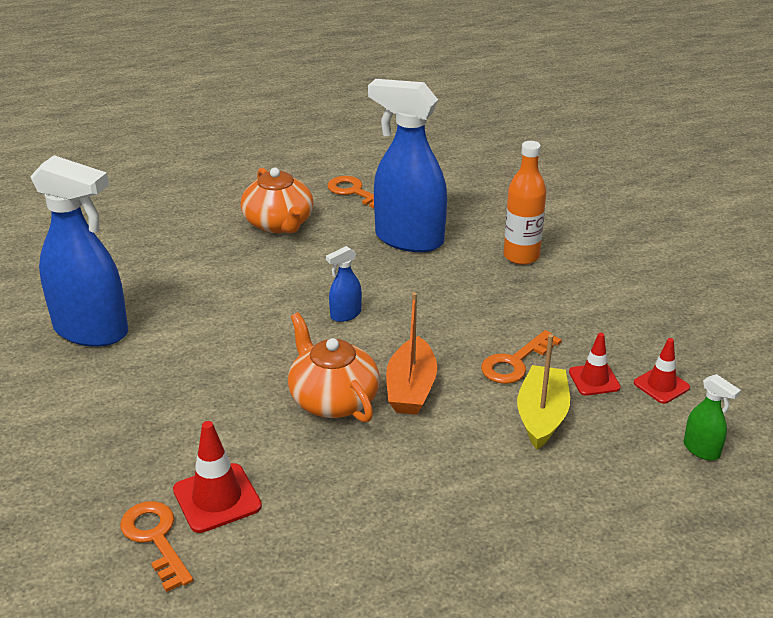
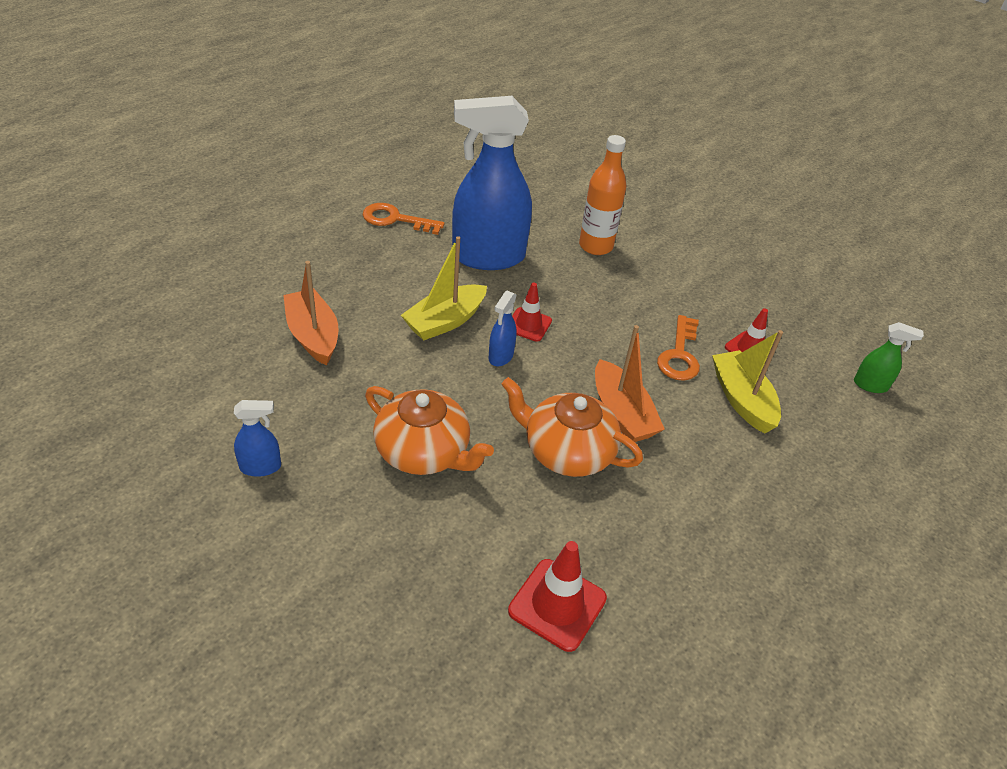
camera: 35 degrees left, 10 degrees up
(91, 331) = (261, 467): blue spray bottle -> blue spray bottle, size x0.42
(155, 539) = (540, 678): orange key -> none
(209, 257) = (313, 335): none -> orange boat
(279, 223) = (351, 275): orange teapot -> orange teapot (424, 451)
(323, 276) = (445, 321): none -> yellow boat
(661, 385) = (798, 336): red traffic cone -> red traffic cone (528, 325)

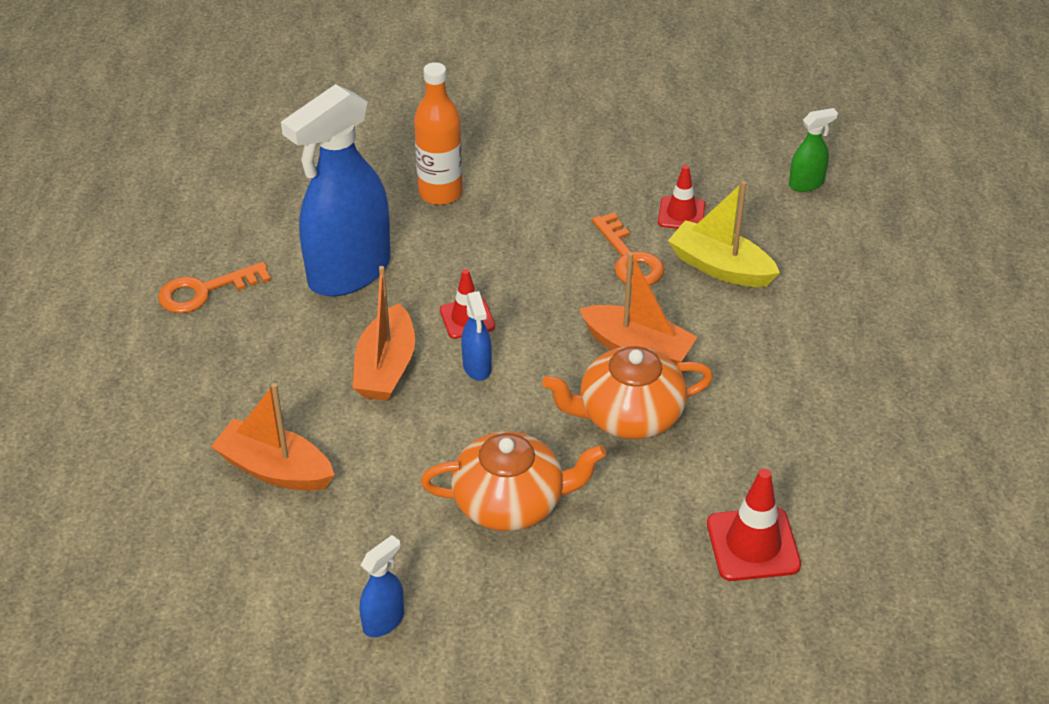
camera: 35 degrees left, 0 degrees up
(445, 321) = (386, 367): yellow boat -> orange boat

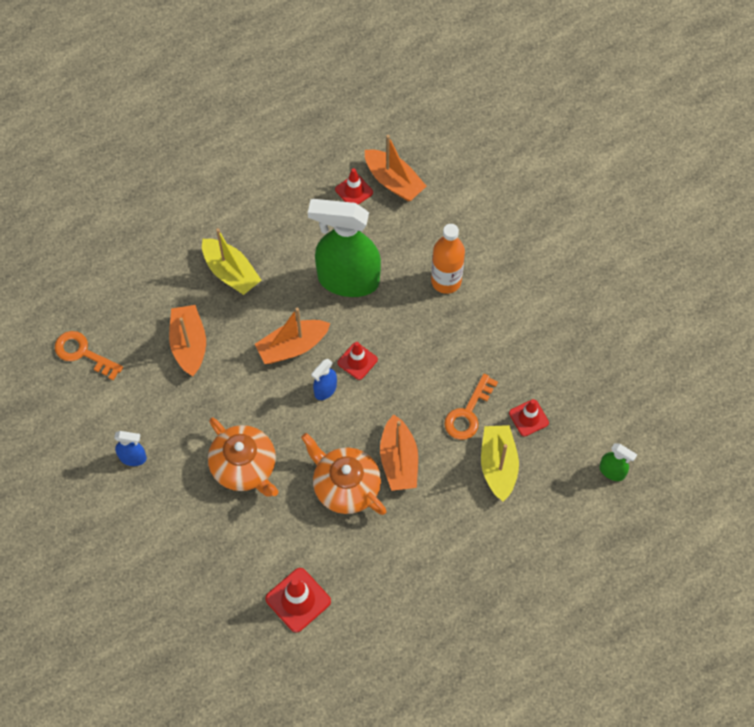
camera: 55 degrees right, 20 degrees up
(204, 291) = (282, 223): orange key -> orange key (83, 353)
(217, 374) = (231, 272): none -> yellow boat
(237, 208) = (354, 191): none -> red traffic cone
(264, 171) = (393, 181): none -> orange boat
(349, 272) = (348, 280): blue spray bottle -> green spray bottle

